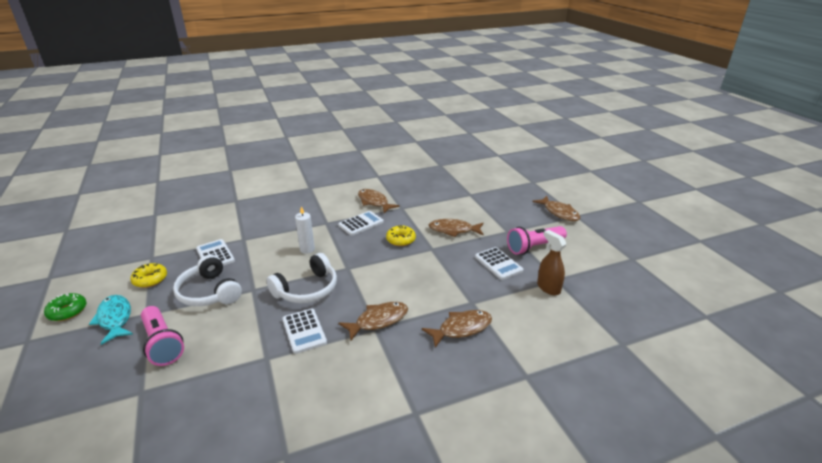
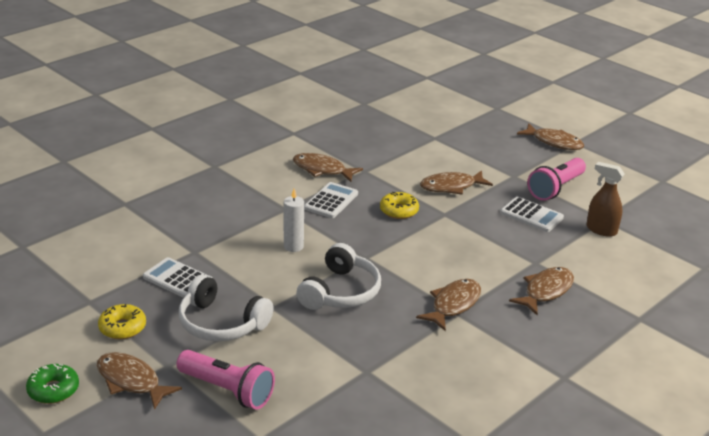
camera: 25 degrees left, 0 degrees up
(115, 319) = (131, 381): turquoise fish -> brown fish
(304, 331) = (381, 335): white calculator -> none

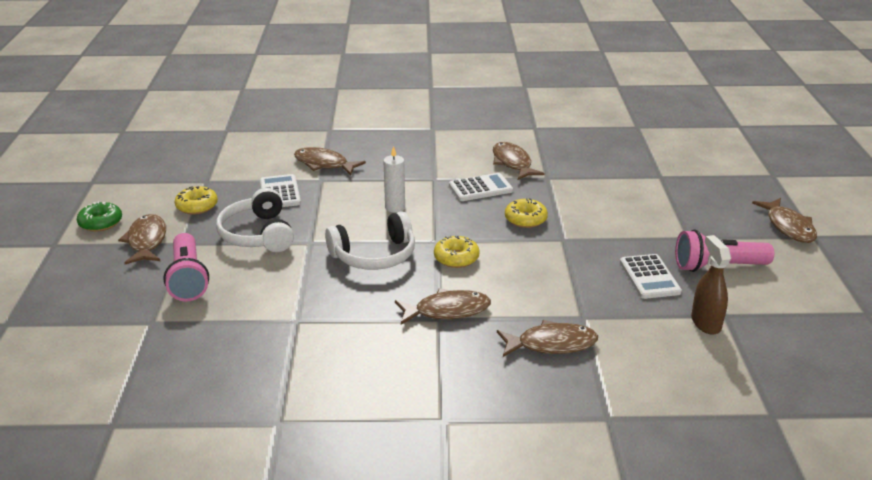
camera: 45 degrees right, 0 degrees up
(399, 263) = (456, 258): none -> yellow donut
(451, 187) = (608, 221): brown fish -> brown fish (324, 164)

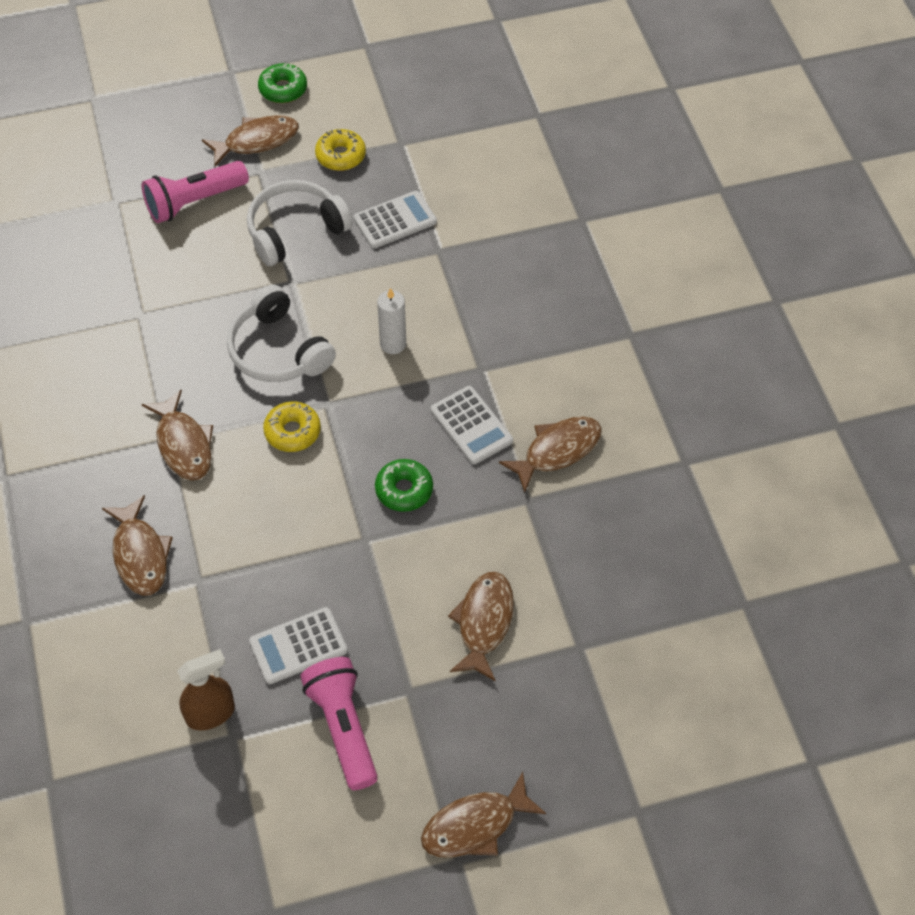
camera: 75 degrees right, 25 degrees up
(324, 164) = (481, 242): brown fish -> brown fish (484, 623)
(525, 219) = (404, 490): yellow donut -> green donut

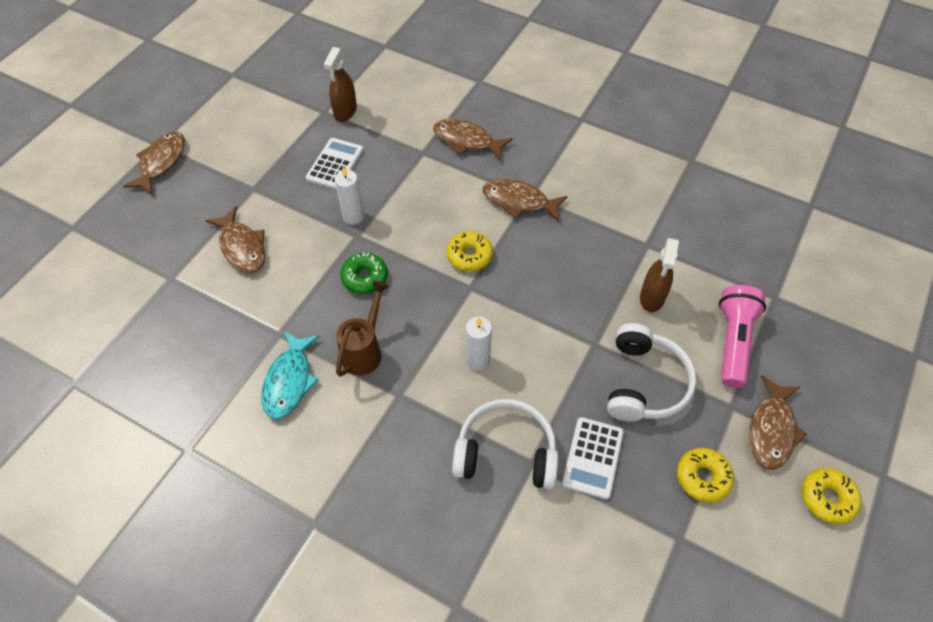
camera: 135 degrees right, 0 degrees up
(201, 275) = (652, 298): none -> brown spray bottle
(278, 350) = (541, 293): white headphones -> white headphones (506, 452)
(283, 89) = (827, 498): green donut -> yellow donut
(343, 727) = (272, 151): pink flashlight -> none
(347, 564) = (353, 217): none -> white candle
(471, 425) = (365, 350): white calculator -> brown watering can
(557, 451) = (289, 381): brown fish -> turquoise fish

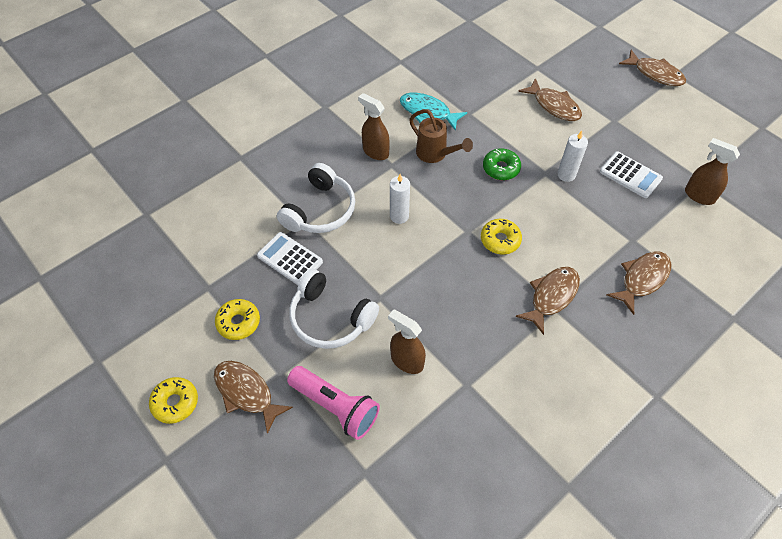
camera: 110 degrees right, 0 degrees up
(242, 247) = (554, 106): brown fish -> brown fish turned 120 degrees counterclockwise
(383, 421) = (375, 152): none -> brown spray bottle

